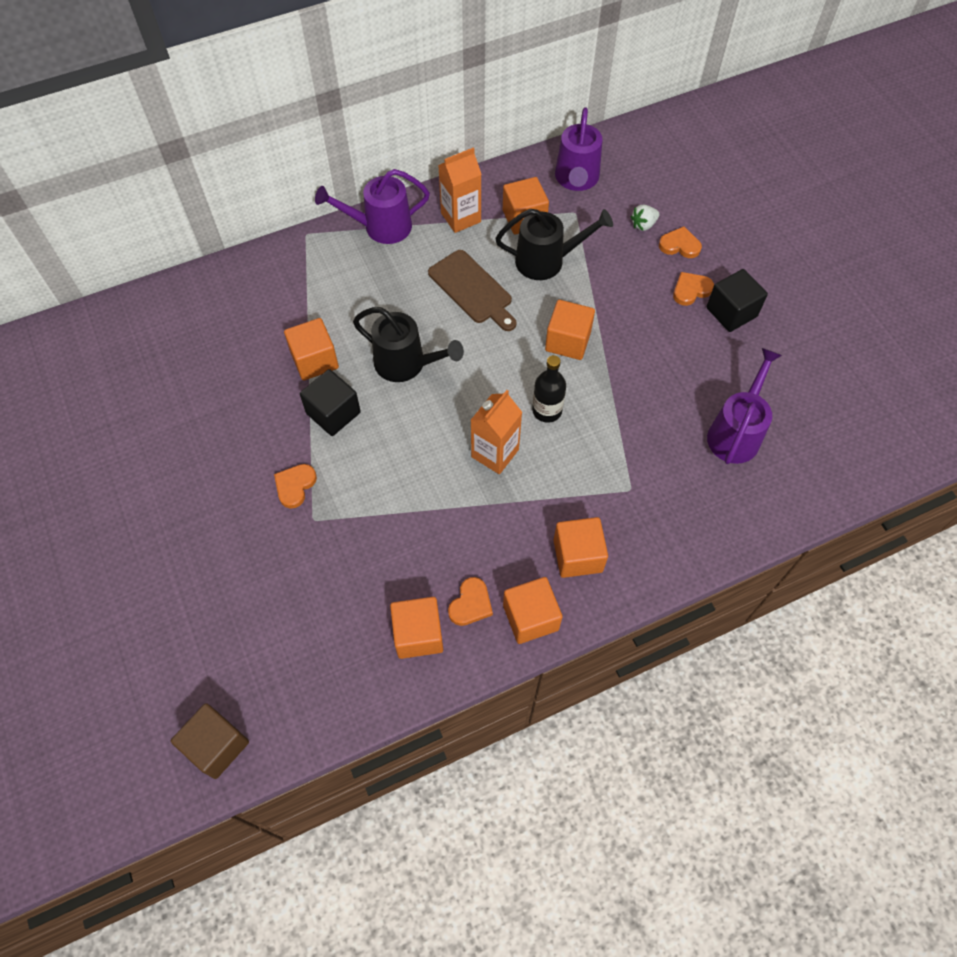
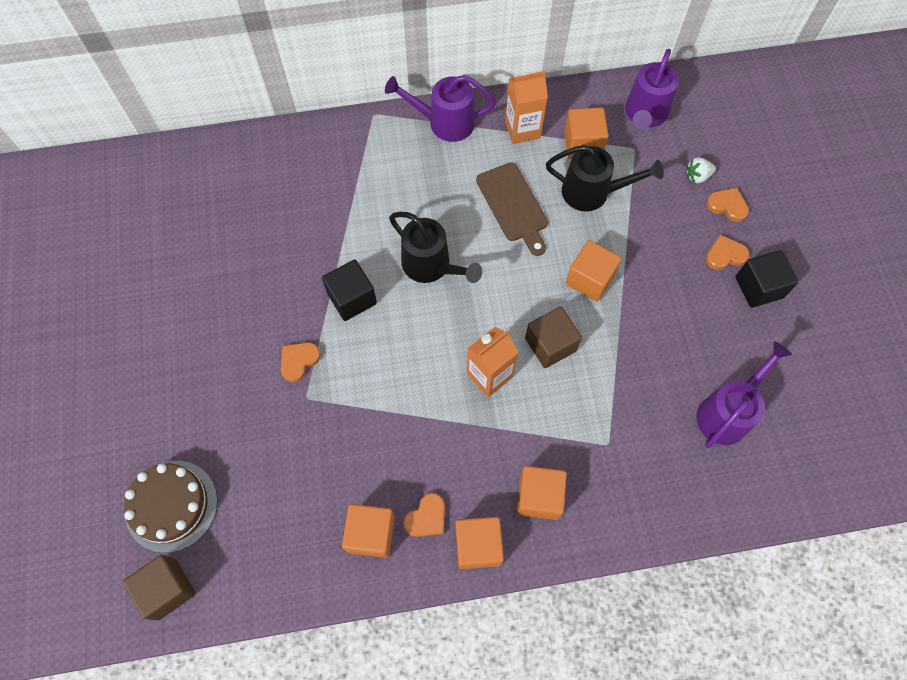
camera: 15 degrees right, 5 degrees up
(198, 661) = (171, 505): none -> brown cake
(314, 360) = (348, 242): orange cube -> none
(547, 410) = (550, 344): black bottle -> brown cube

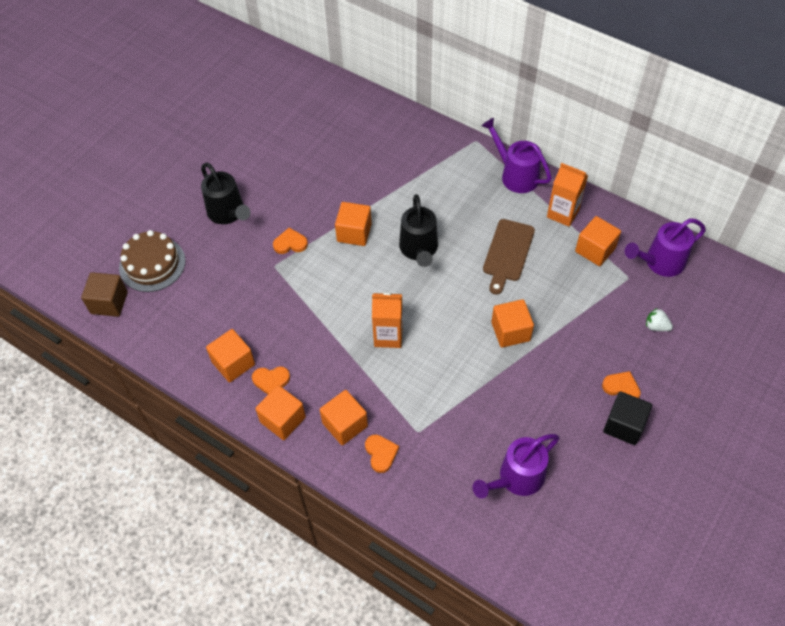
camera: 45 degrees right, 10 degrees down
(352, 298) = (354, 233): black cube -> orange cube
(550, 344) = (444, 348): brown cube -> none
(593, 192) = (569, 283): black watering can -> black watering can (228, 213)
(727, 206) = (658, 360): orange heart -> orange heart (381, 453)
(727, 412) = (516, 479): purple watering can -> purple watering can turned 150 degrees clockwise

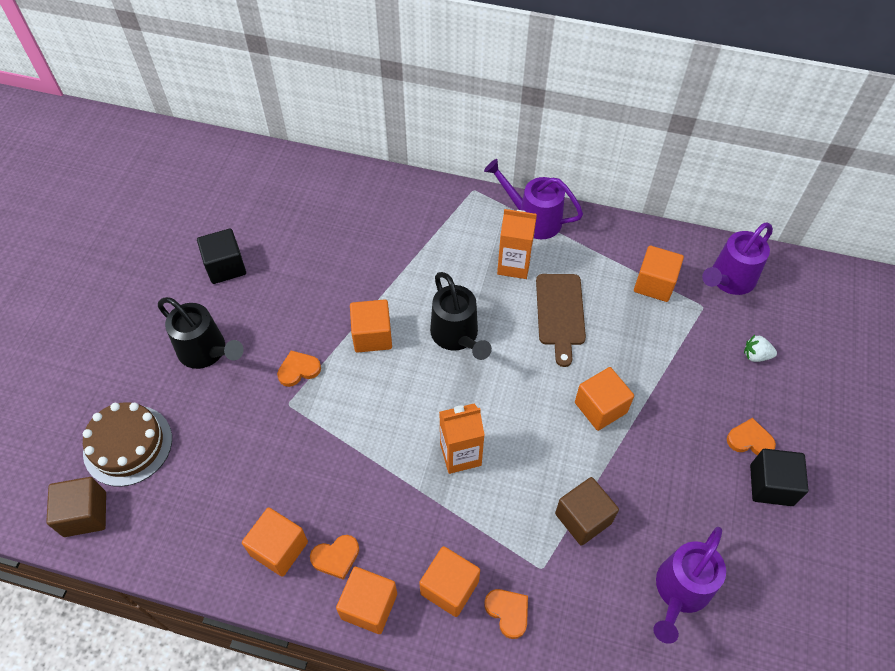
camera: 20 degrees left, 0 degrees up
(262, 154) = (225, 267): none -> black cube
(463, 406) = (583, 518): none -> brown cube
(562, 213) = (602, 250): orange carton -> orange carton (514, 265)

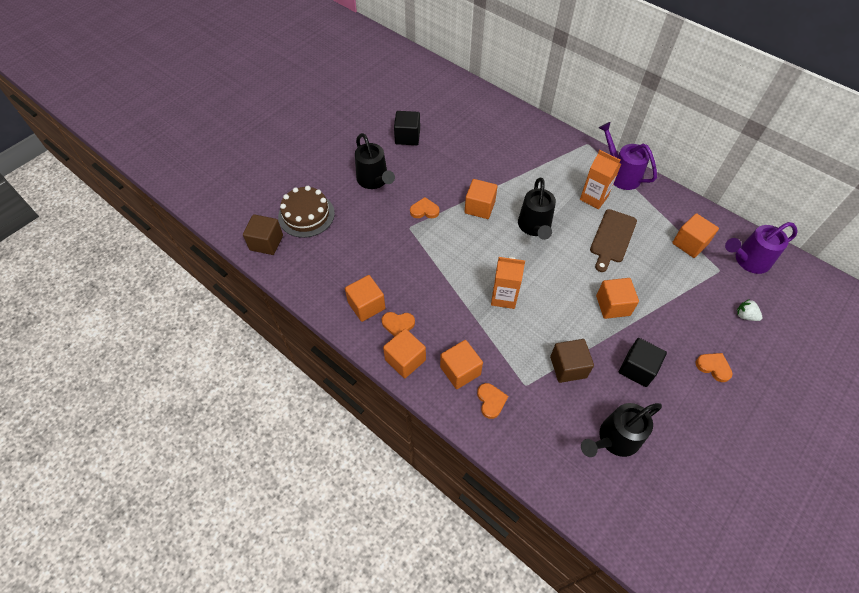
camera: 25 degrees right, 0 degrees up
(679, 592) = (614, 439): purple watering can -> black watering can
(771, 485) = (715, 402): black cube -> black cube (637, 368)

